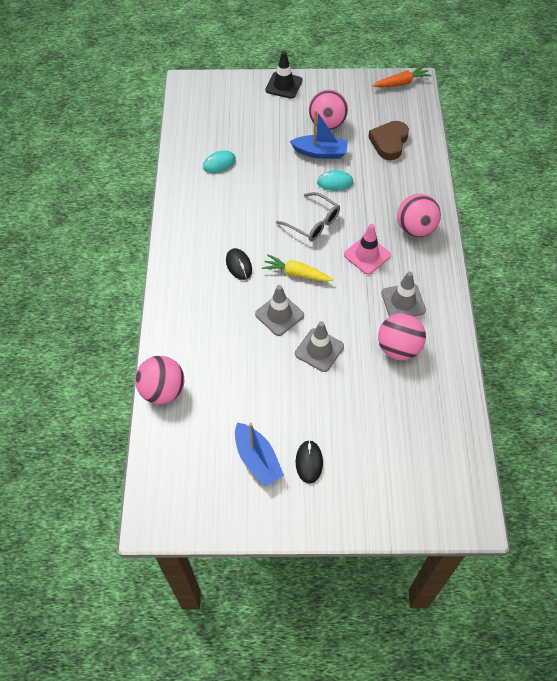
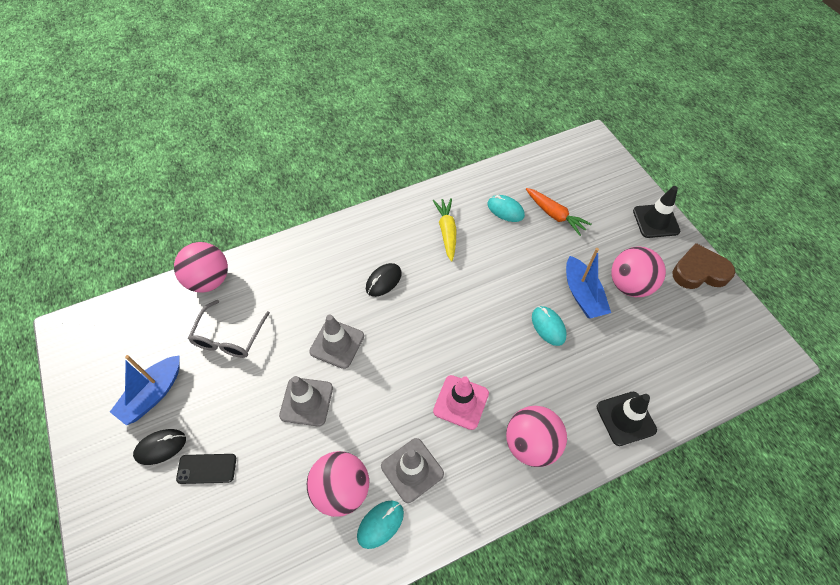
camera: 65 degrees right, 0 degrees up
(296, 273) = (398, 338): yellow carrot -> yellow carrot (447, 232)
(313, 223) = (476, 327): grey glasses -> grey glasses (229, 337)
(343, 432) = (206, 469): none -> black phone
(389, 142) = (649, 362): brown heart -> brown heart (699, 271)
(401, 83) = (759, 339): orange carrot -> orange carrot (555, 215)
(421, 173) = (626, 418): none -> black traffic cone
(432, 333) = (380, 524): none -> turquoise mouse

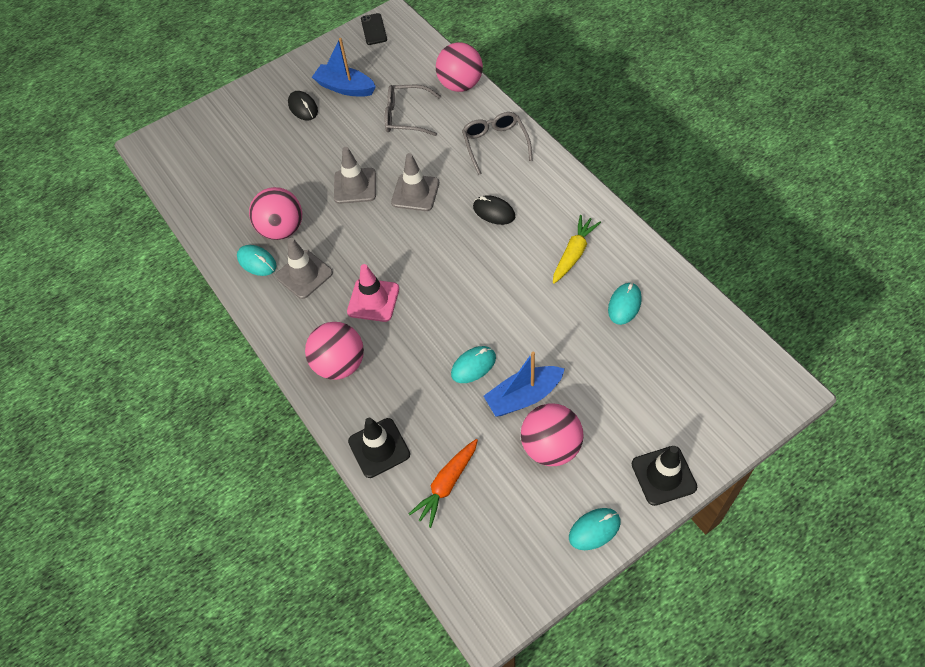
camera: 85 degrees right, 0 degrees up
(206, 469) = (289, 140): black phone -> black phone (373, 29)
(302, 265) = (495, 144): none -> grey glasses
(447, 232) = (574, 253): yellow carrot -> yellow carrot turned 45 degrees counterclockwise
(555, 215) = (634, 357): orange carrot -> orange carrot (447, 484)
(699, 271) = (594, 529): brown heart -> turquoise mouse

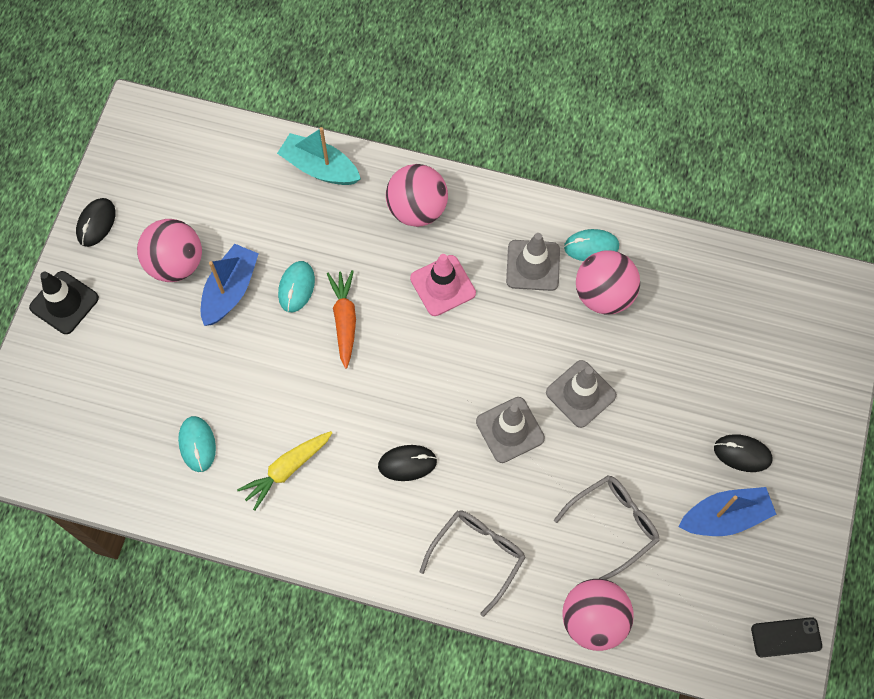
camera: 135 degrees right, 10 degrees up
(373, 29) = (786, 637): black phone -> black phone turned 45 degrees counterclockwise
(379, 448) = (319, 168): black traffic cone -> turquoise boat
(447, 484) = (240, 178): orange carrot -> orange carrot (344, 320)
(495, 144) = (477, 556): grey glasses -> grey glasses turned 90 degrees counterclockwise
(574, 253) = (287, 469): yellow carrot -> yellow carrot turned 60 degrees clockwise
(594, 529) = (96, 223): turquoise mouse -> black mouse

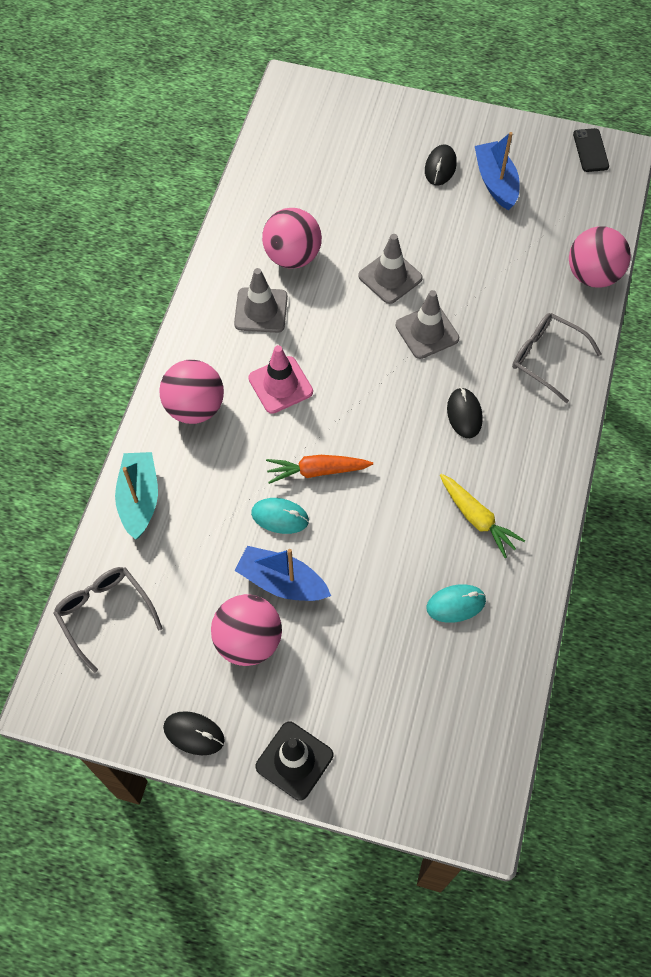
camera: 90 degrees left, 5 degrees down
(319, 168) = (139, 499): turquoise boat -> turquoise boat turned 150 degrees clockwise
(591, 247) = (243, 264): turquoise mouse -> none
(613, 524) = (509, 258): grey glasses -> grey glasses (104, 614)

